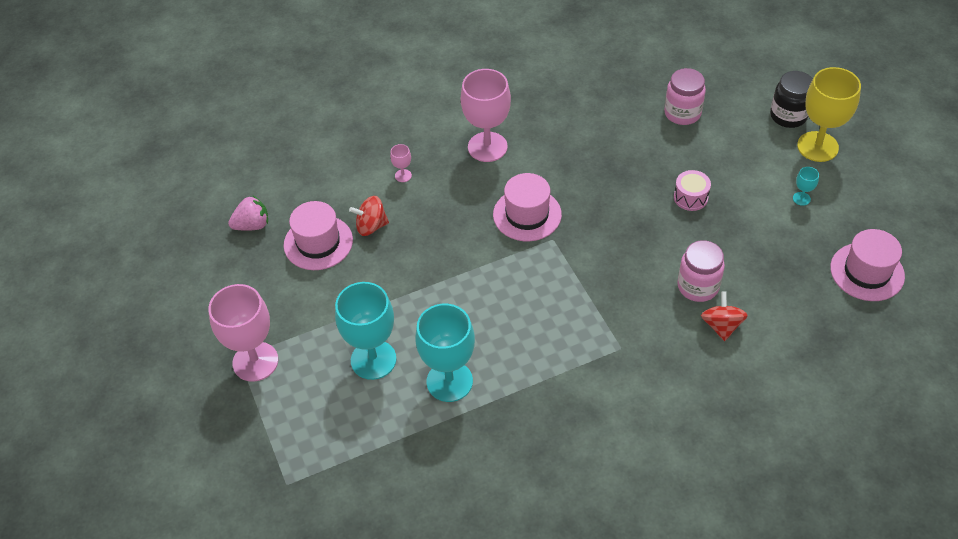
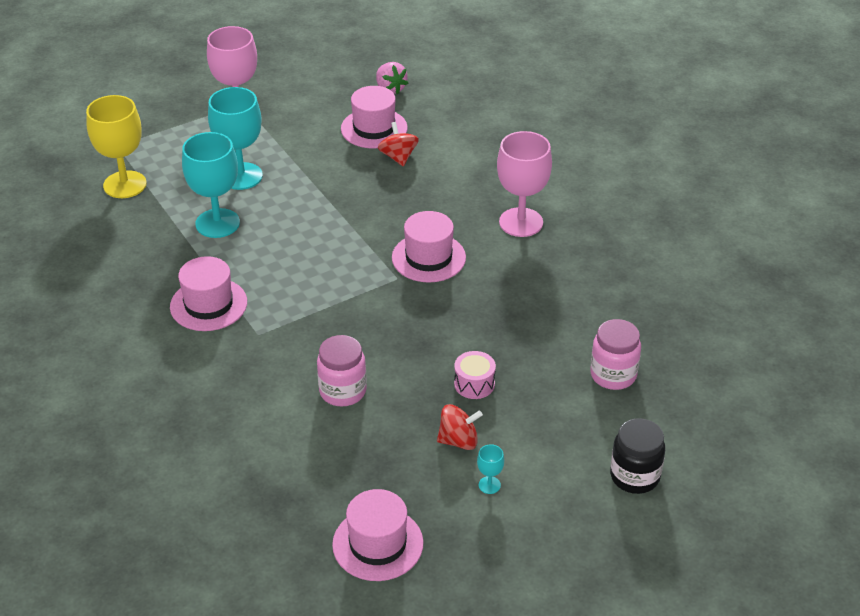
camera: 80 degrees right, 10 degrees down
(403, 175) = (468, 169): pink goblet -> none
(575, 389) = (208, 304): none -> pink hat
(721, 326) = (289, 410): red spinning top -> red spinning top (459, 440)
(817, 147) = (584, 504): yellow goblet -> yellow goblet (125, 185)

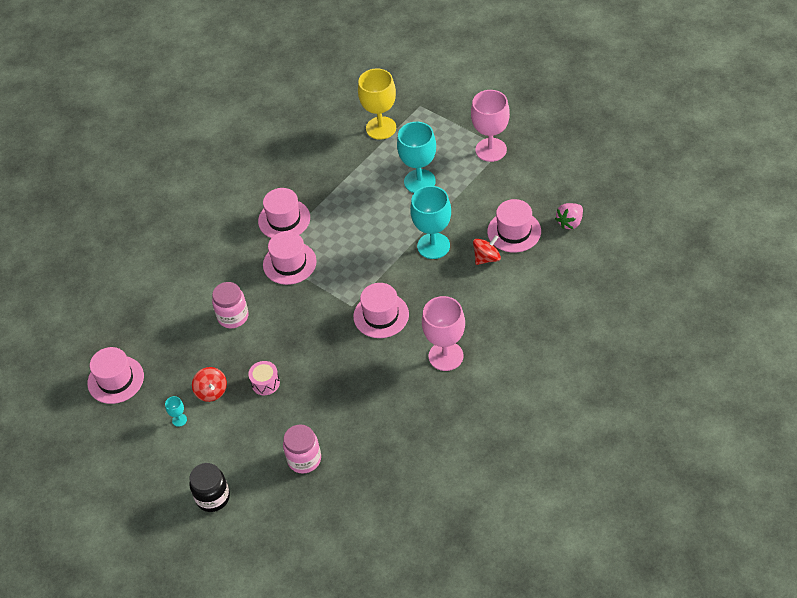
camera: 75 degrees right, 10 degrees up
(217, 223) = (364, 190): turquoise goblet -> turquoise goblet (433, 246)
(288, 316) = (289, 263): none -> pink hat

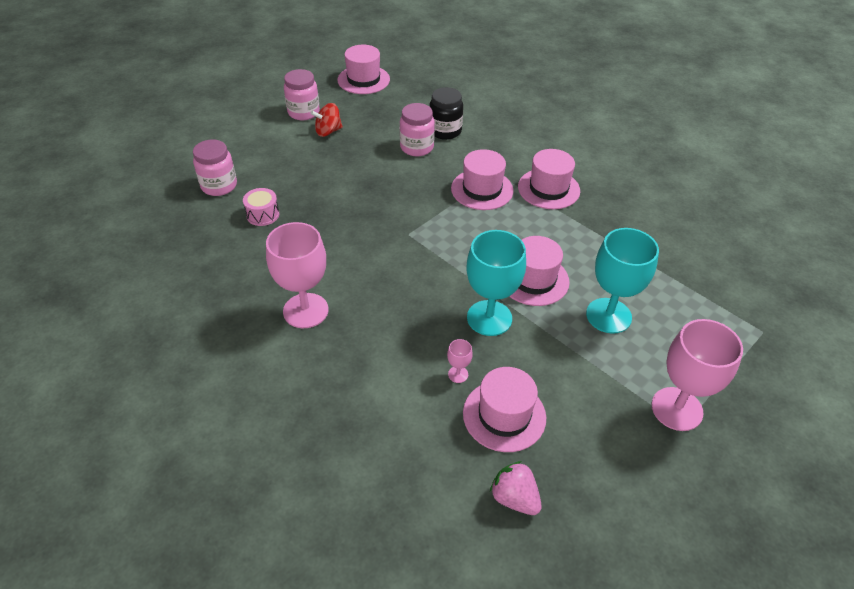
camera: 90 degrees right, 5 degrees down
(179, 420) = (303, 112): turquoise goblet -> pink jar
(213, 497) = (209, 129): black jar -> black jar (445, 131)
(265, 383) = (324, 165): pink drum -> pink drum (263, 215)
(381, 128) = (710, 285): yellow goblet -> none
(381, 315) = (386, 257): pink hat -> pink hat (533, 279)
(487, 258) = (458, 374): red spinning top -> pink goblet

